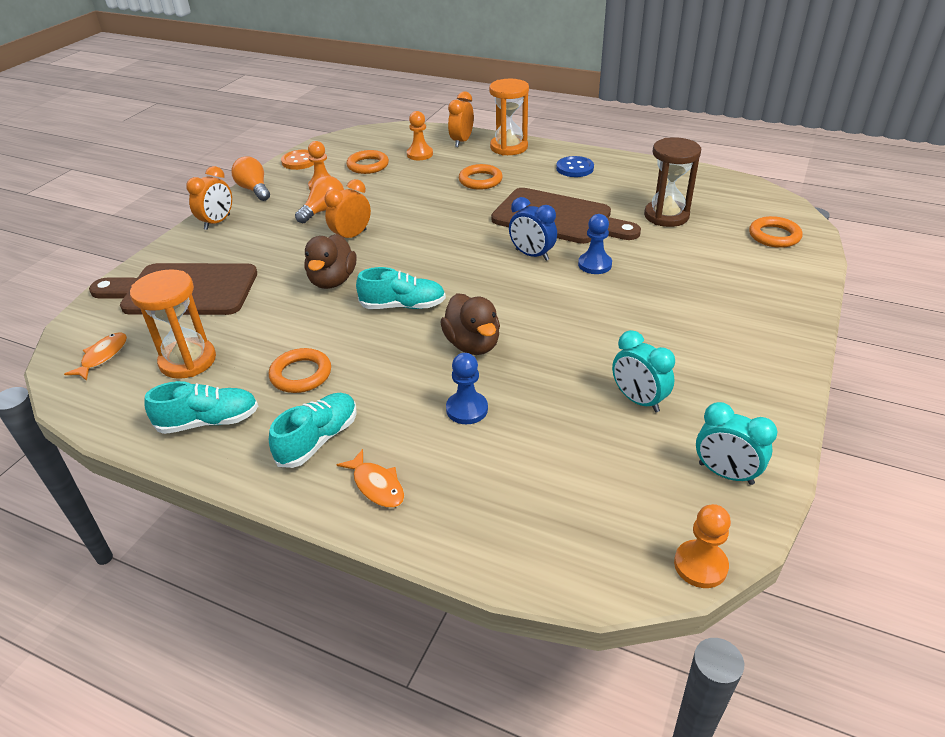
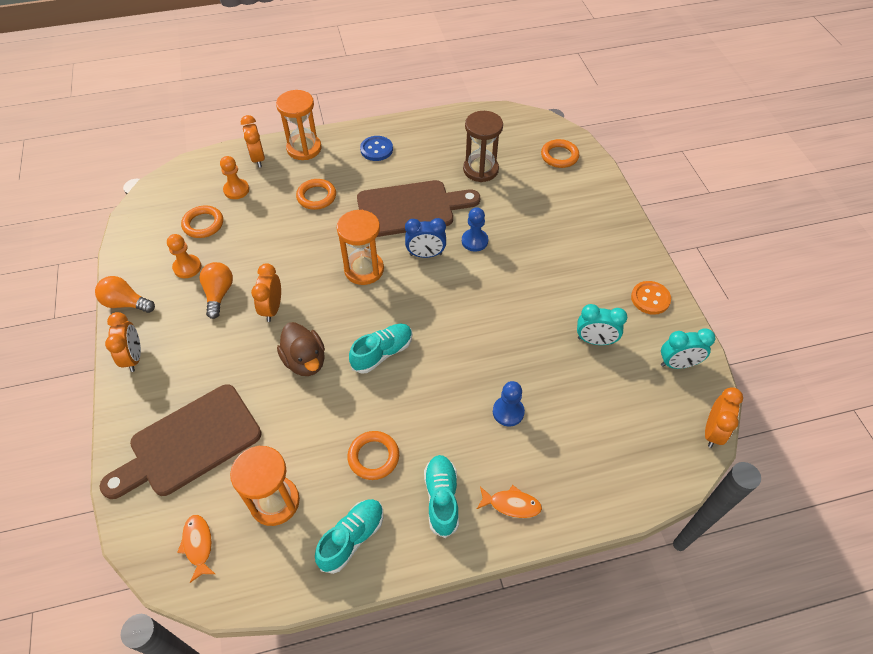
camera: 40 degrees left, 15 degrees up
(299, 161) = (132, 249): orange button -> orange button (650, 299)
(460, 242) = (364, 269): none -> orange hourglass
(472, 344) = (462, 358): brown duck -> none
(700, 565) = (712, 431): orange pawn -> orange clock

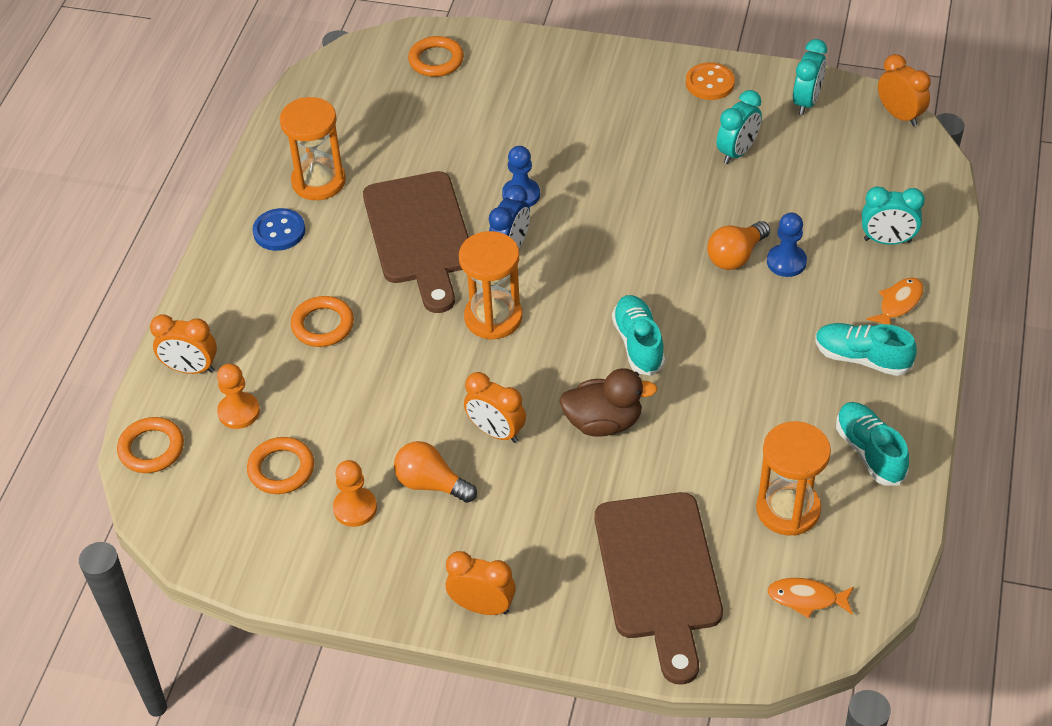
camera: 60 degrees left, 5 degrees down
(126, 303) = (375, 596): orange light bulb -> orange light bulb (736, 256)
(304, 148) = (212, 309): orange hourglass -> orange hourglass (318, 181)
(373, 457) = (778, 400): orange ring -> orange ring (151, 448)
(411, 208) = (420, 235): brown cutting board -> brown cutting board turned 150 degrees clockwise
(480, 169) = (402, 142): brown hourglass -> none
(572, 472) = (887, 240): none -> turquoise clock

